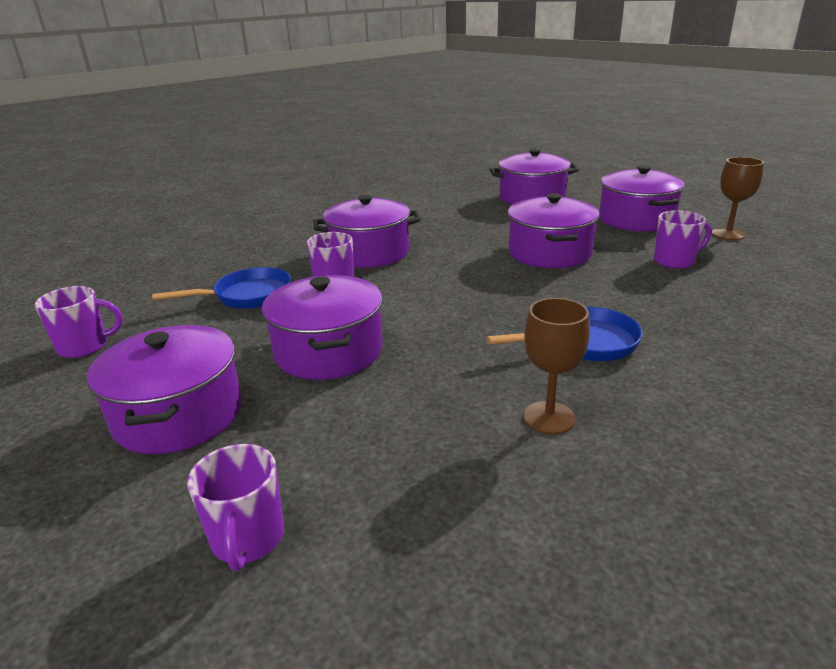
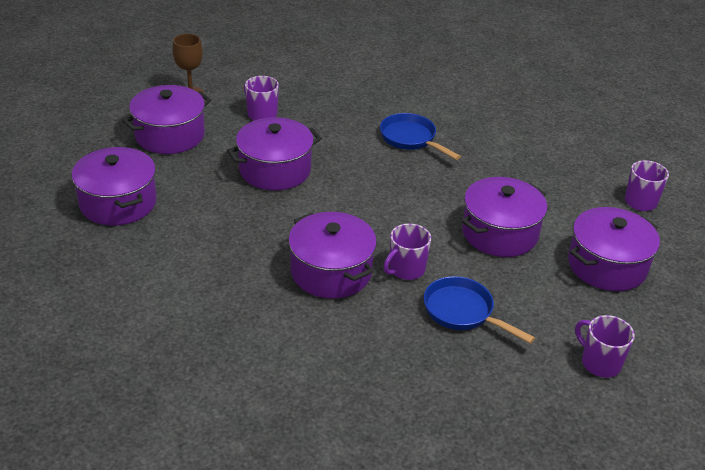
camera: 120 degrees left, 10 degrees up
(549, 418) = (492, 141): brown goblet -> none

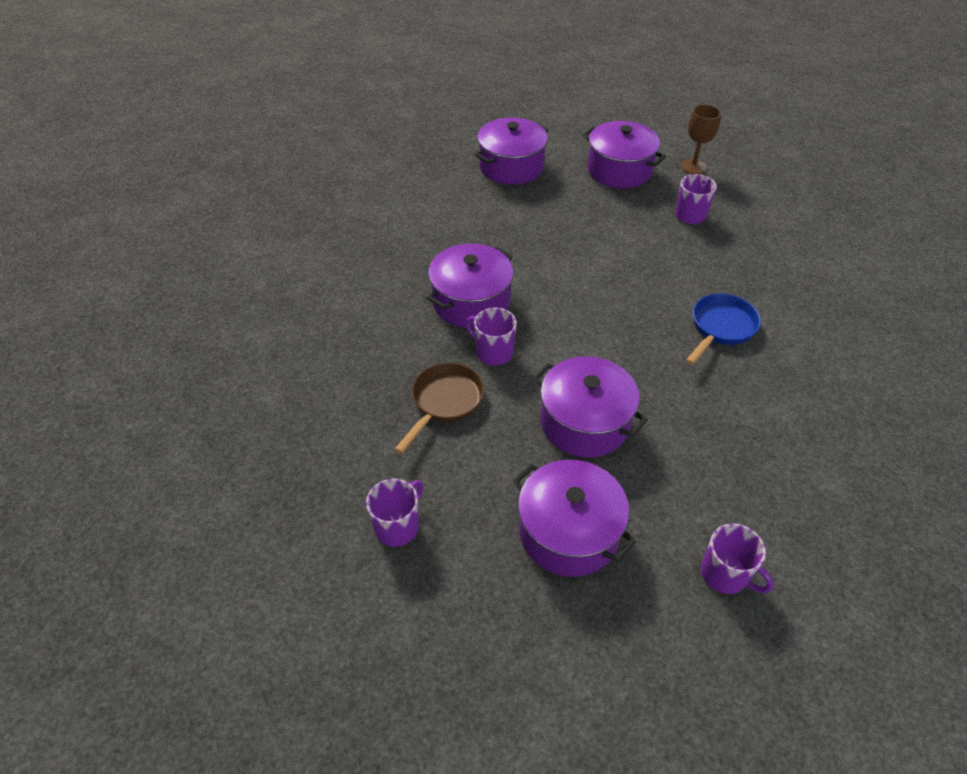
camera: 80 degrees right, 10 degrees up
(275, 170) = (604, 240): purple pot -> none
(462, 312) = (444, 402): blue pan -> brown pan

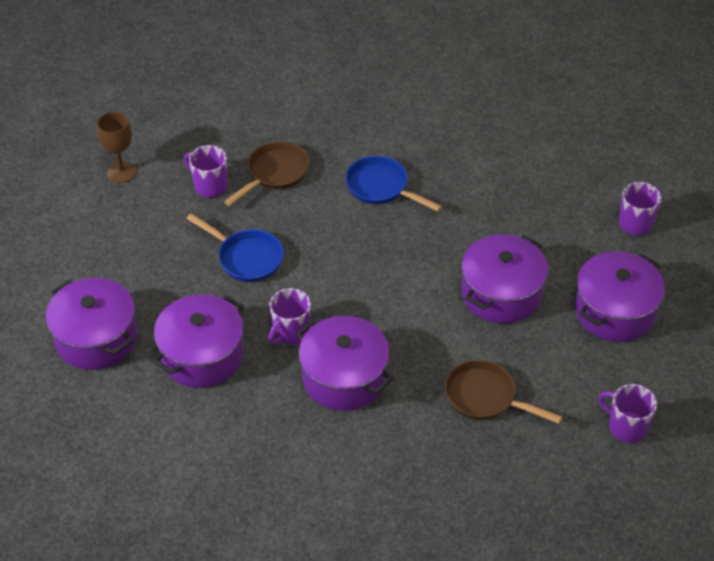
camera: 90 degrees left, 0 degrees up
(493, 352) = (418, 359): purple mug -> purple mug (290, 332)
(607, 239) = (246, 258): none -> blue pan
(619, 170) = (119, 236): purple pot -> purple pot (202, 355)
(718, 254) = (275, 173): none -> brown pan

